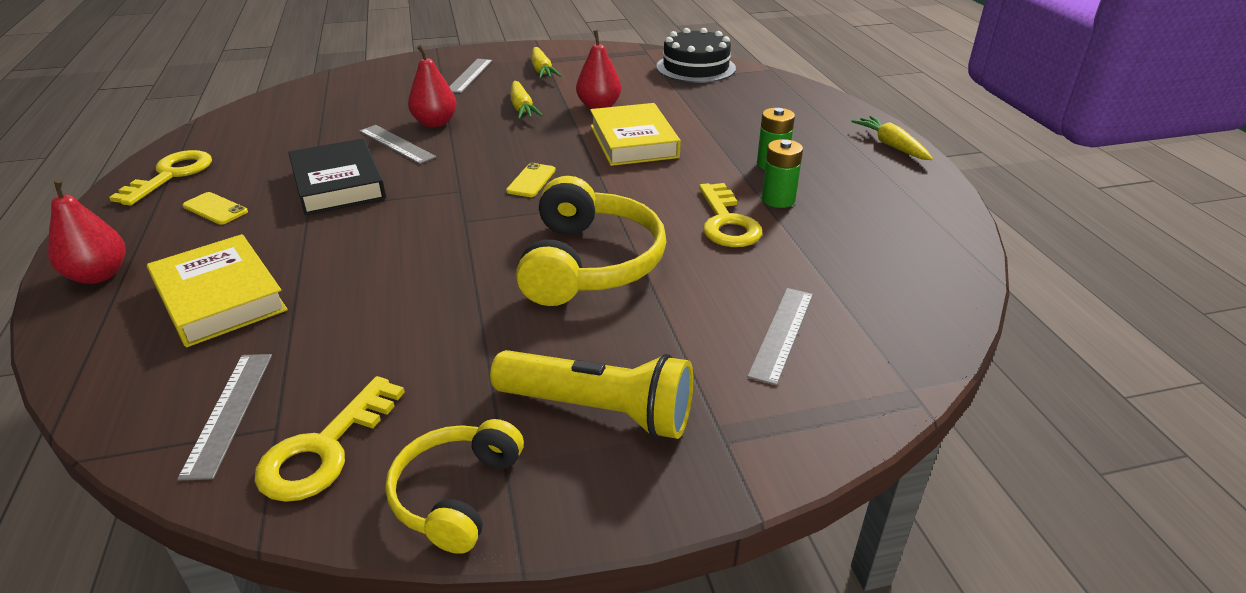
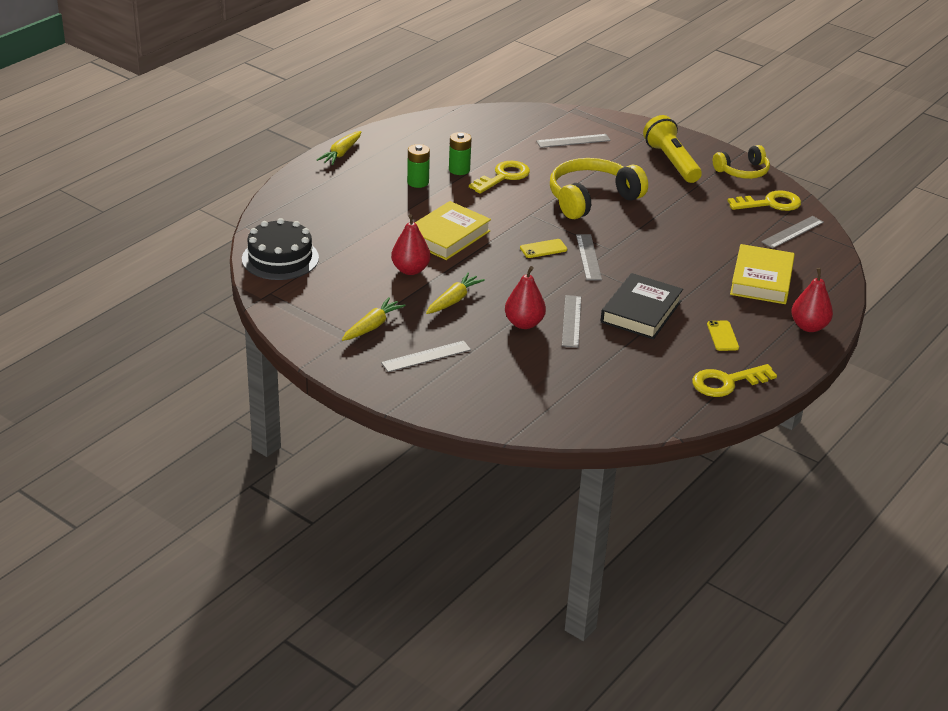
camera: 130 degrees left, 0 degrees up
(473, 199) = (588, 257): none -> grey ruler

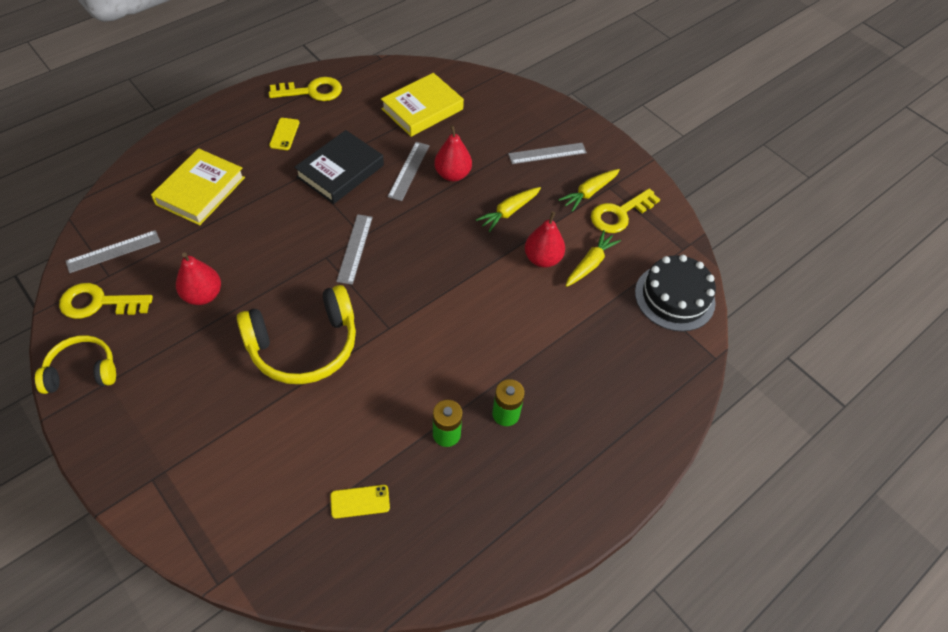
camera: 170 degrees left, 20 degrees up
(341, 153) = (597, 501): yellow carrot -> yellow carrot (590, 264)
(447, 236) = (493, 305): yellow book -> yellow book (422, 109)
(503, 177) = (394, 409): yellow key -> yellow key (619, 214)
(543, 249) = (396, 268): yellow phone -> yellow phone (360, 501)
(573, 141) = (265, 482): grey ruler -> none
(671, 162) = (159, 408): yellow flashlight -> none
(809, 326) = (201, 131): red pear -> red pear (203, 295)

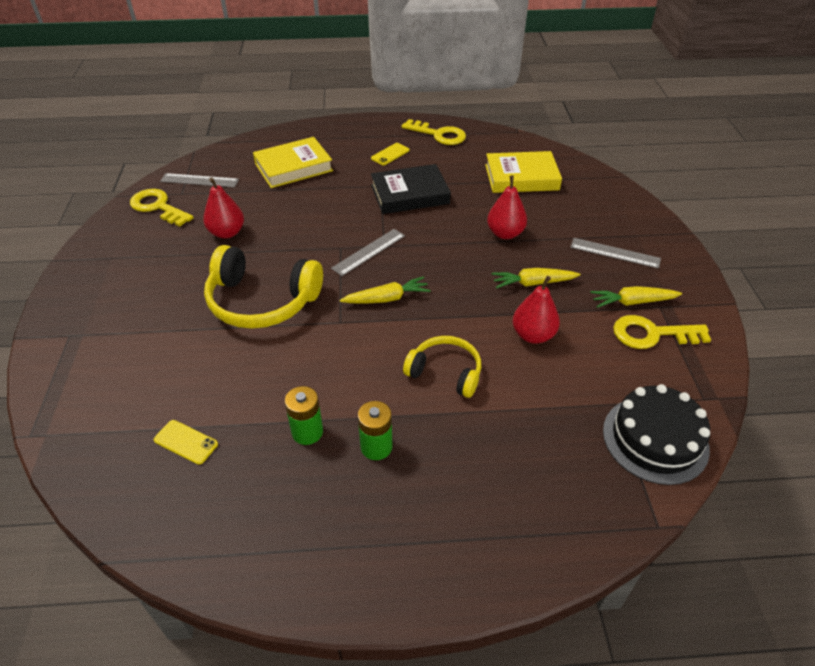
camera: 40 degrees right, 10 degrees down
(82, 371) = (104, 243): yellow headphones -> yellow headphones (445, 372)
(409, 170) = (468, 216): grey ruler -> none
(590, 264) = (580, 362): yellow carrot -> yellow carrot (386, 298)

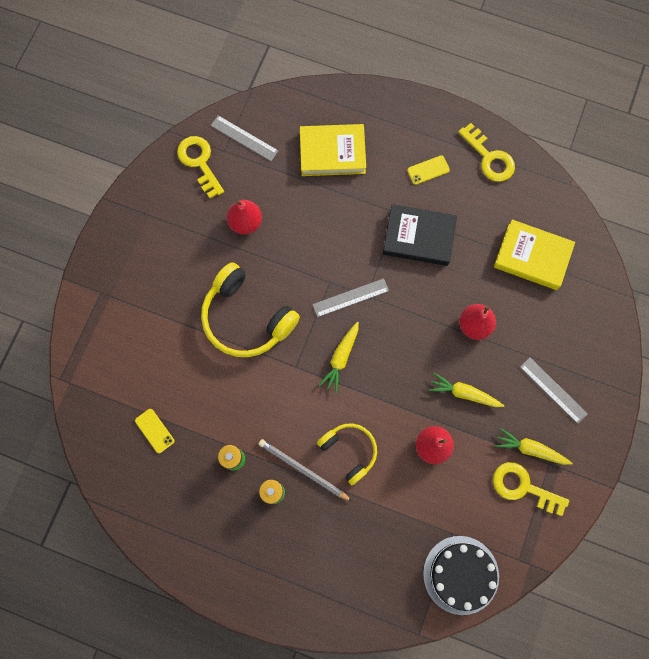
camera: 25 degrees right, 30 degrees up
(386, 298) = (341, 358): yellow carrot -> yellow carrot turned 105 degrees clockwise
(402, 410) = (303, 470): none -> grey pencil

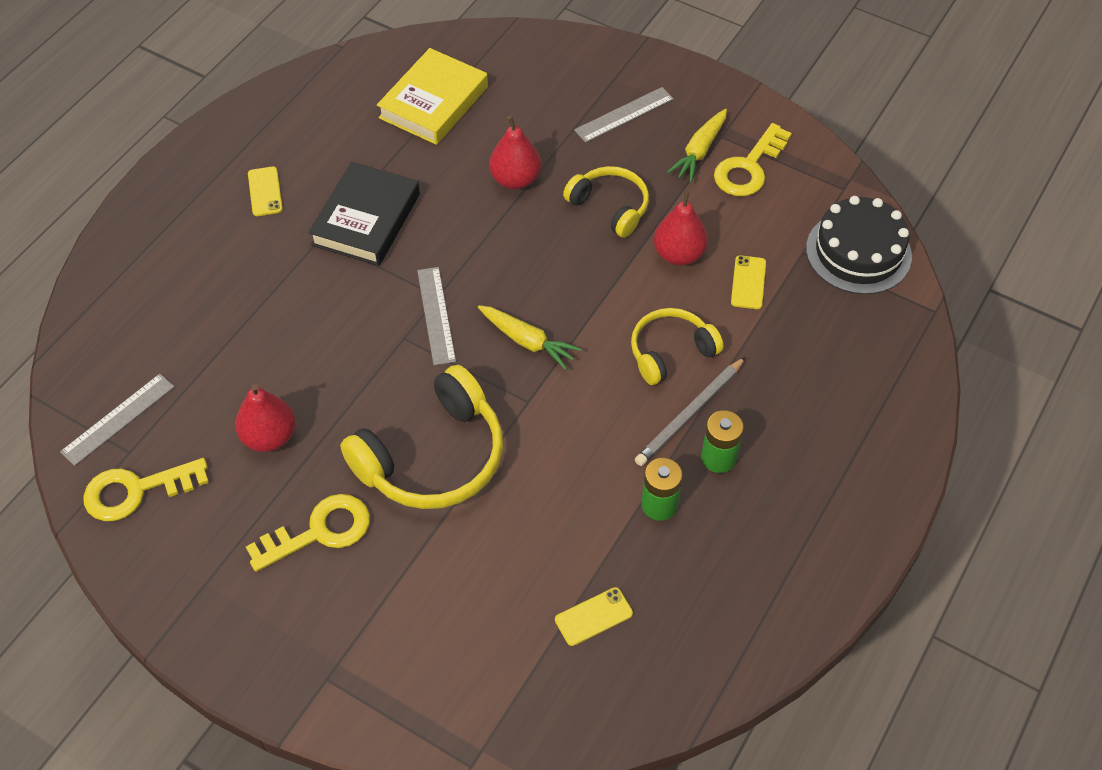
camera: 80 degrees left, 20 degrees down
(332, 152) = (191, 303): yellow book -> none
(417, 497) = (748, 282): none -> yellow phone
(464, 393) = (610, 207): yellow carrot -> yellow headphones
(489, 158) = (272, 121): yellow key -> yellow key (320, 531)

